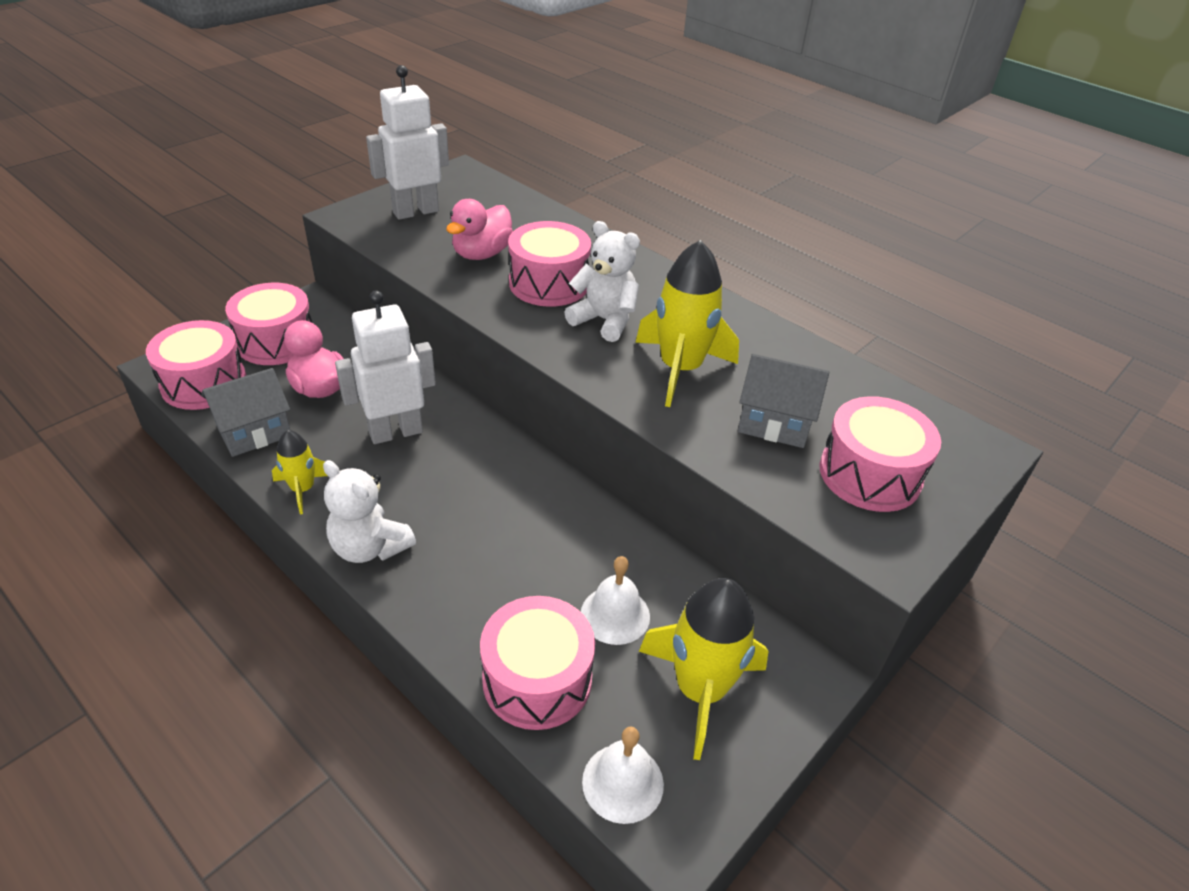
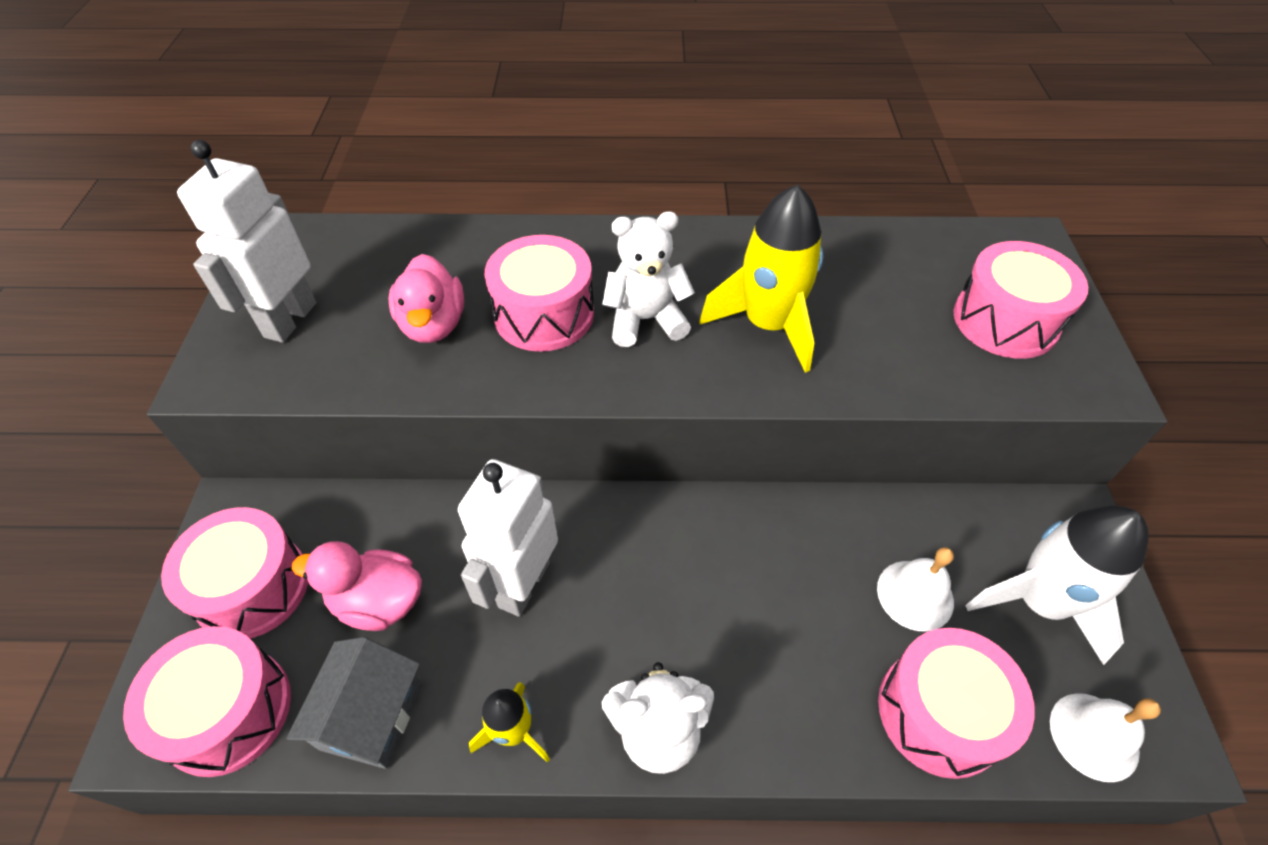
camera: 40 degrees left, 10 degrees up
(700, 690) = (1039, 602): yellow rocket -> white rocket
(774, 422) = (894, 323): grey house -> none

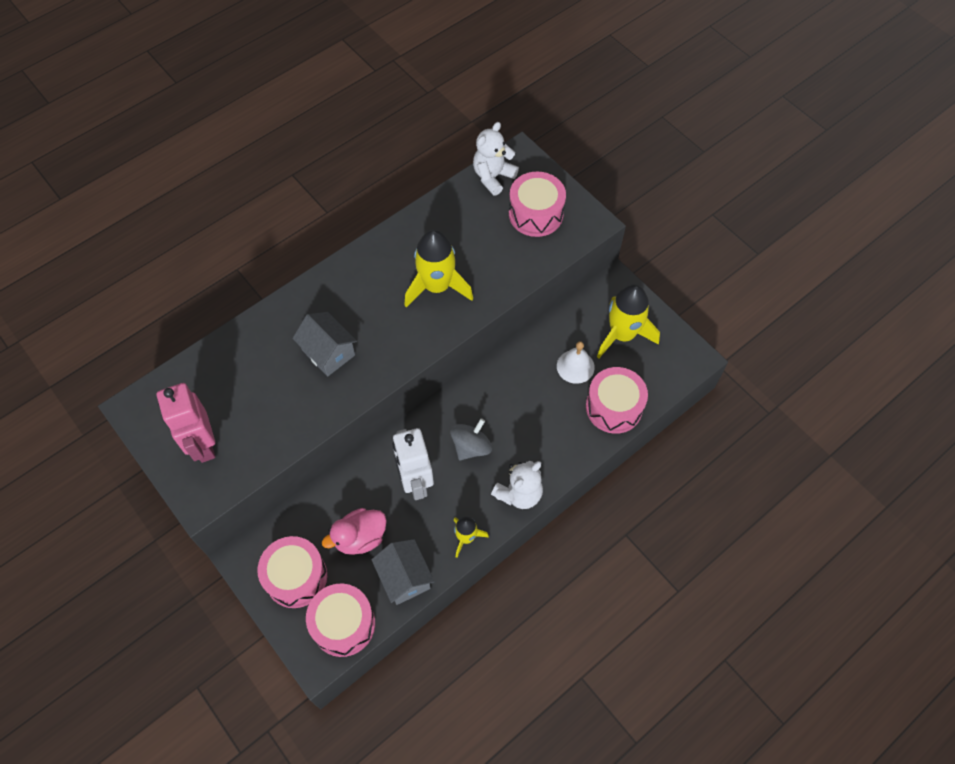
camera: 40 degrees left, 10 degrees up
(290, 320) = (203, 445): white robot -> pink robot
(433, 324) = (280, 396): pink duck -> none
(544, 314) = (328, 352): pink drum -> grey house
(645, 320) = (379, 322): white teddy bear -> white teddy bear (493, 177)
(647, 594) = (471, 446): none -> grey spinning top
(1039, 602) = (622, 334): white rocket -> yellow rocket
(1094, 736) = (669, 375): white bell -> none

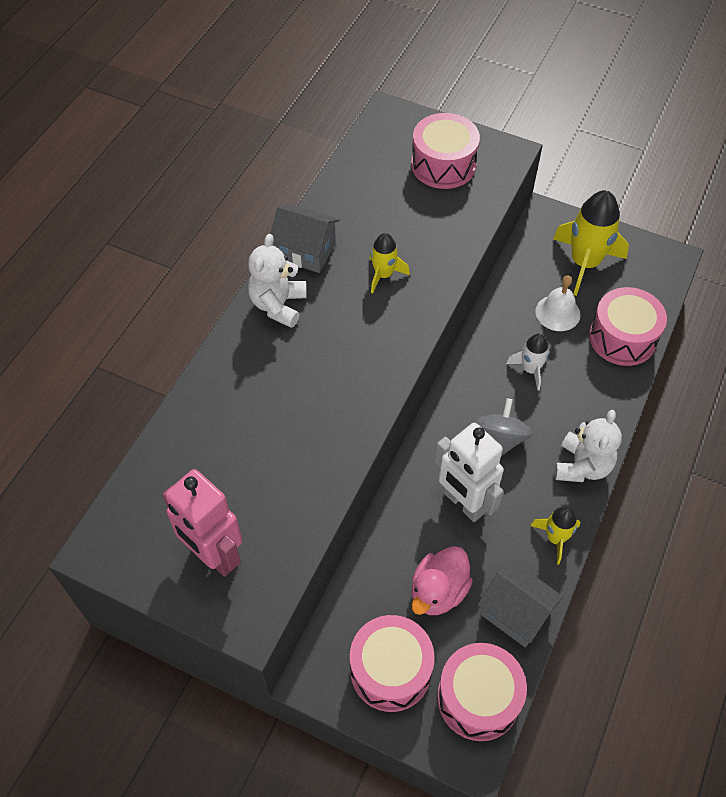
camera: 25 degrees left, 5 degrees down
(328, 352) = (304, 391): grey house -> grey house (305, 251)
(437, 286) = (384, 275): yellow rocket -> yellow rocket, size x0.54
(493, 177) = (374, 144): white teddy bear -> white teddy bear (278, 305)
(526, 402) = (530, 369): none -> white rocket

